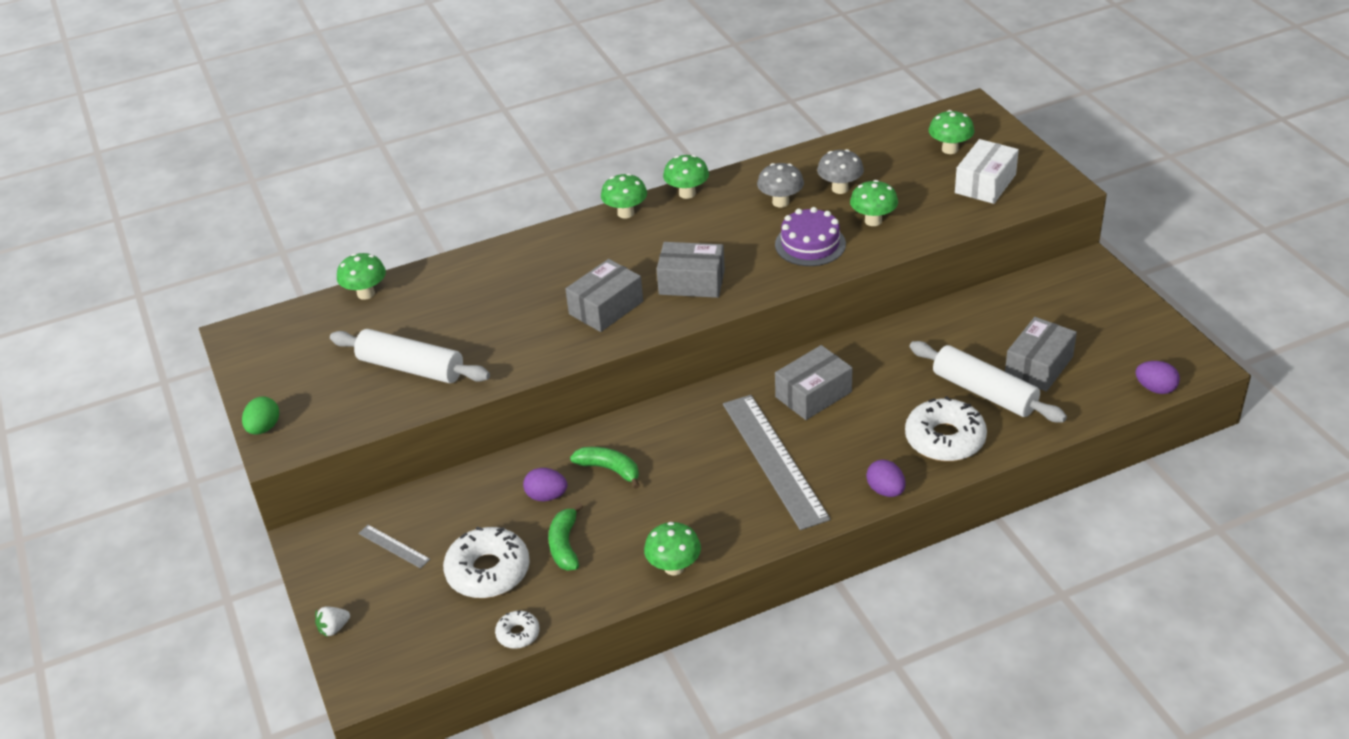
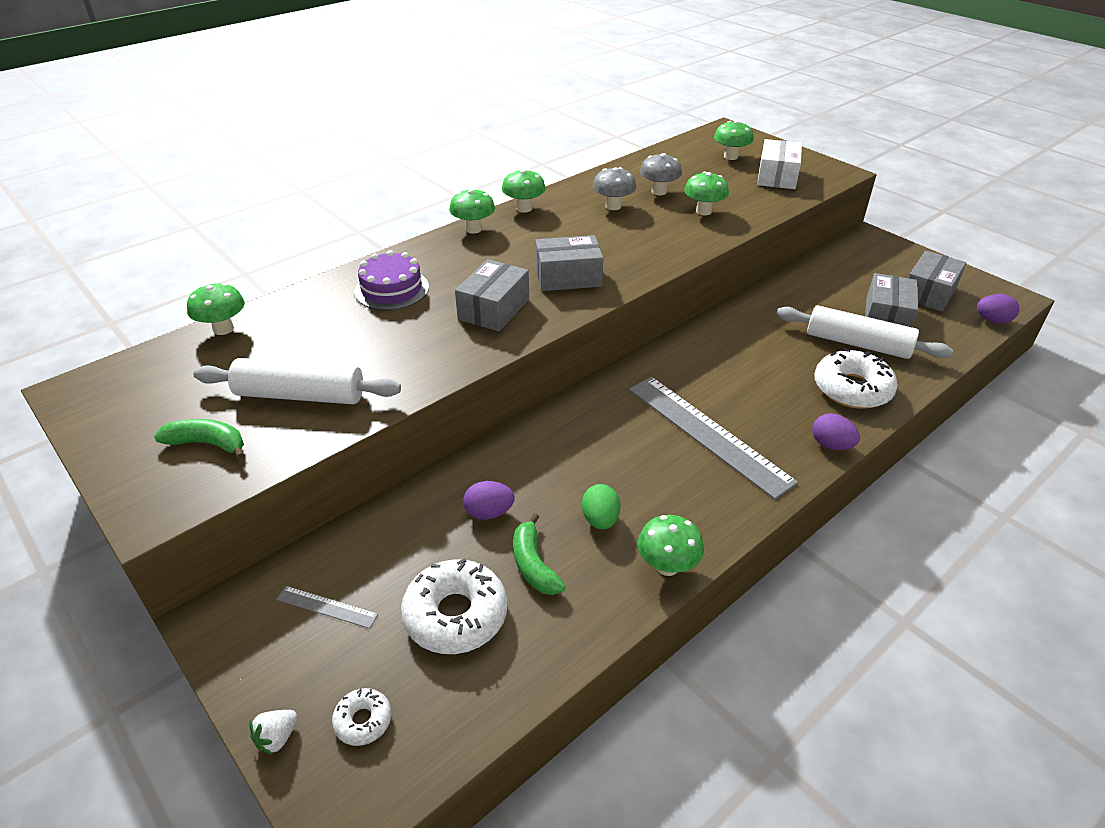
camera: 20 degrees left, 0 degrees up
(264, 428) = (128, 491): green egg -> green egg (600, 520)
(518, 634) = (524, 689): white donut -> white donut (363, 721)
(609, 469) = (545, 472): green banana -> green banana (207, 443)
(810, 244) = (660, 234): purple cake -> purple cake (391, 289)
(813, 394) = (709, 368): grey box -> grey box (929, 293)

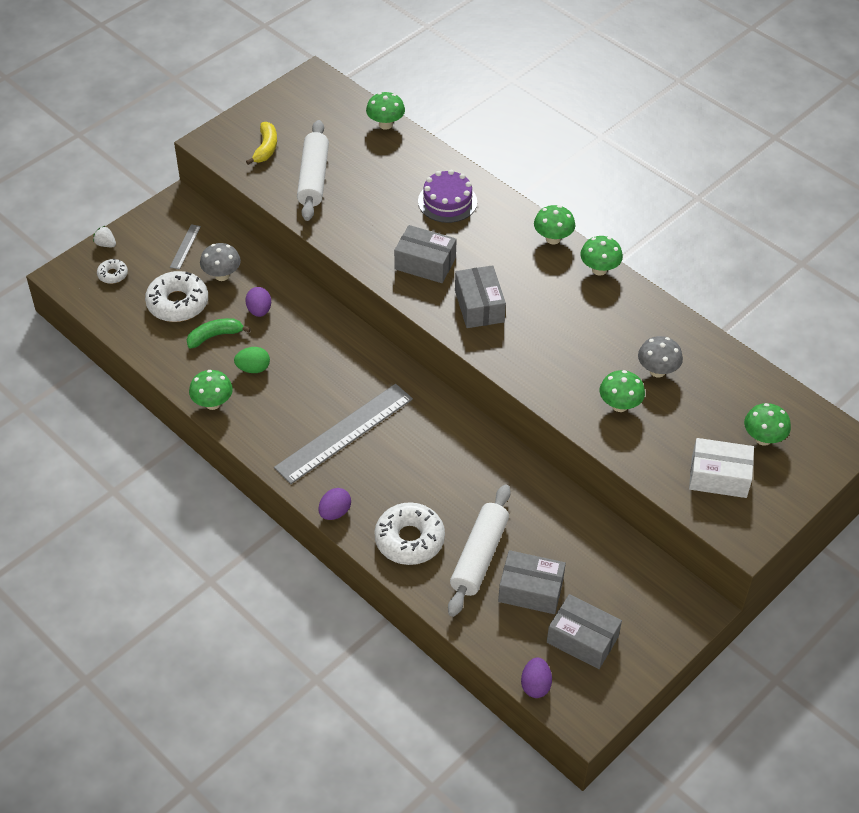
camera: 85 degrees right, 10 degrees up
(207, 443) = (266, 148): green banana -> yellow banana
(613, 206) = (617, 335): grey mushroom -> grey mushroom (222, 275)

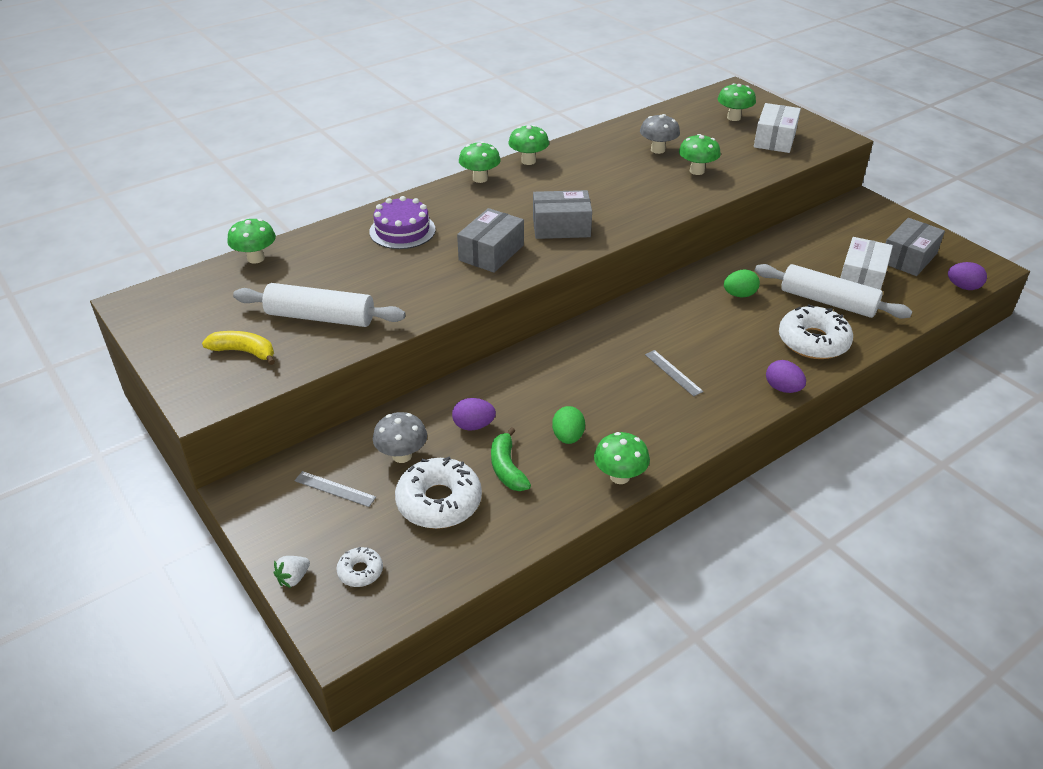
camera: 80 degrees left, 10 degrees down
(344, 433) = (673, 373): grey ruler -> grey ruler, size x0.43
(475, 482) = (739, 295): none -> green egg
(530, 590) = (861, 278): grey box -> white box

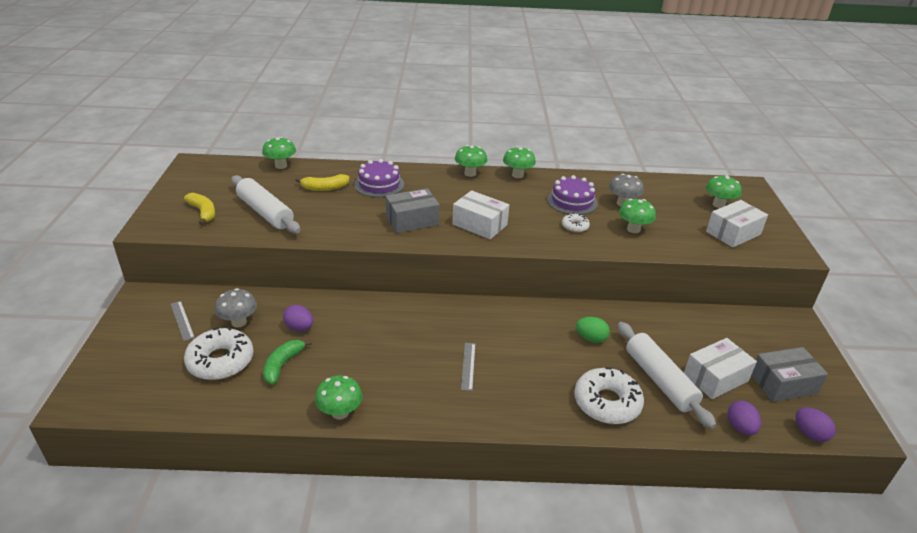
camera: 35 degrees right, 5 degrees down
(293, 578) = (98, 357): white strawberry -> none
(347, 260) = (324, 188): none -> yellow banana
(360, 571) = (130, 374): white donut -> white donut (575, 226)
(561, 227) = (480, 224): grey box -> white box
(568, 437) = (343, 367): green egg -> none
(612, 166) = (572, 201): none -> purple cake
(782, 388) = (535, 423): purple egg -> purple egg (740, 427)

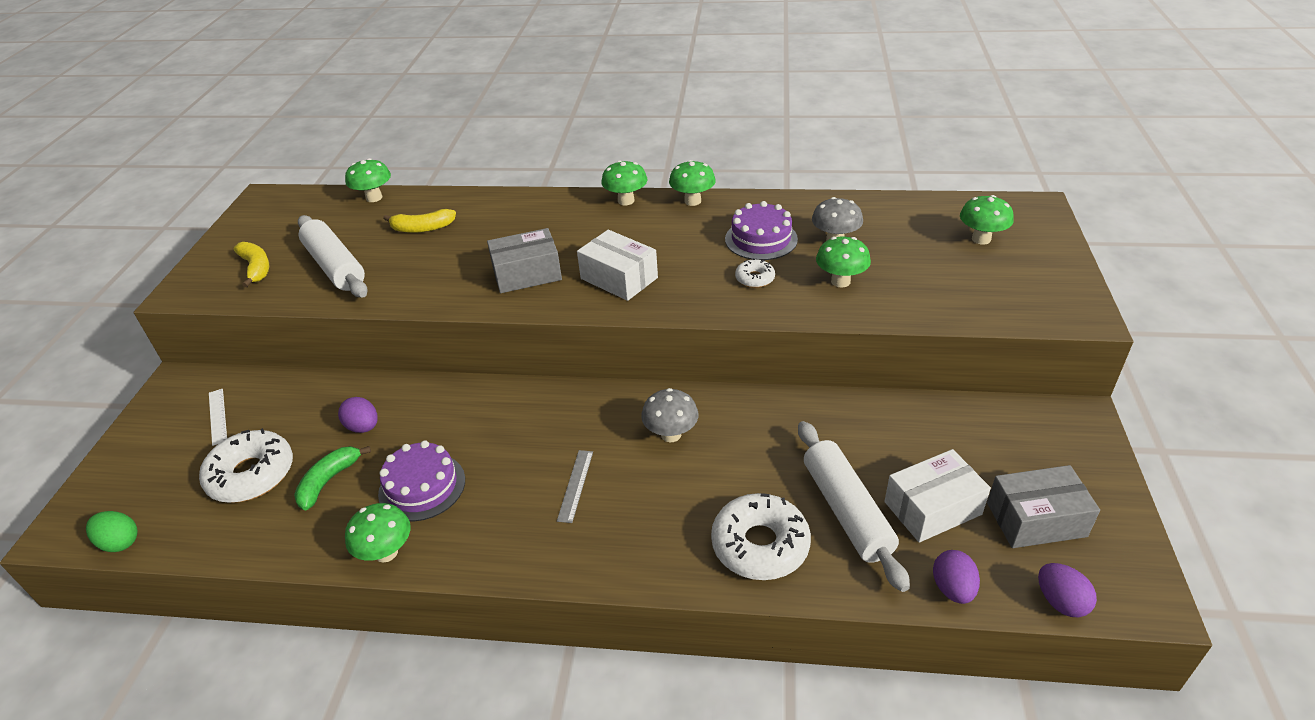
camera: 10 degrees right, 5 degrees up
(182, 320) = (217, 416): grey ruler -> white ruler
(239, 322) = (288, 419): grey mushroom -> grey mushroom (671, 434)
(379, 184) = (496, 221): purple cake -> purple cake (422, 486)
(591, 338) = (759, 445): green egg -> green egg (120, 542)
(733, 233) = (992, 284): white box -> none

